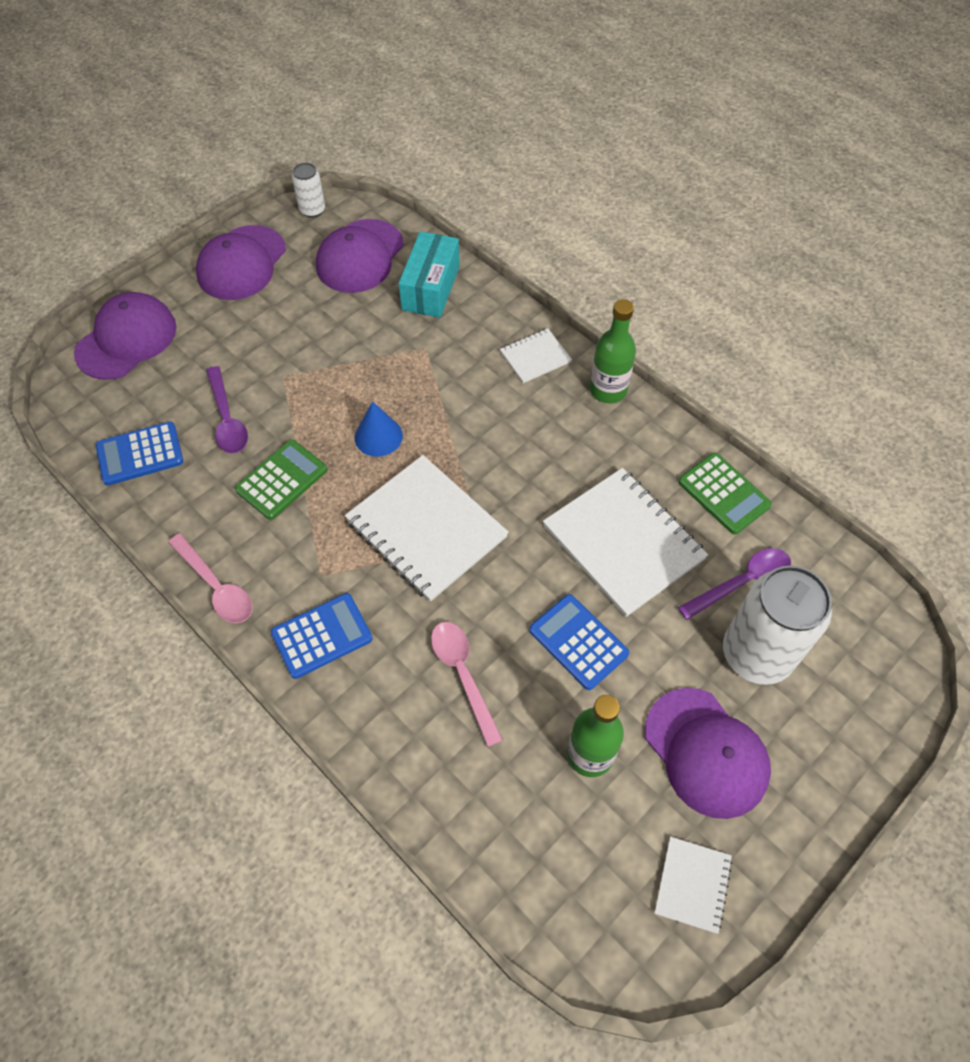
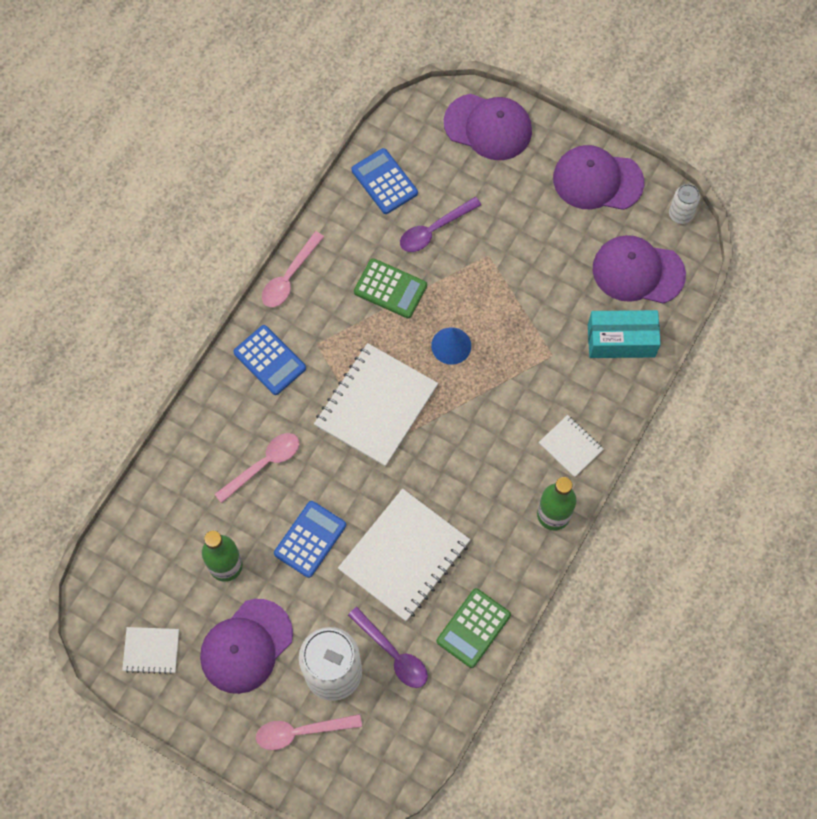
camera: 75 degrees right, 10 degrees up
(828, 709) = (301, 731): none -> pink spoon

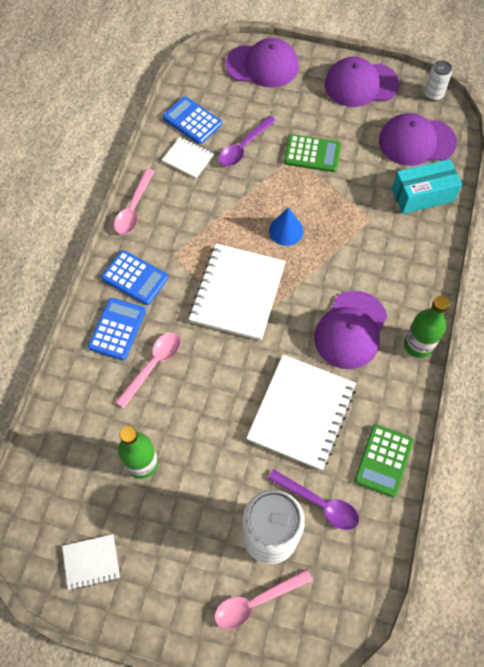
camera: 15 degrees left, 5 degrees down
(246, 646) = (181, 533): purple cap -> purple cap (350, 330)
(310, 539) = (213, 420): blue calculator -> blue calculator (117, 329)
(390, 289) = (221, 199): green calculator -> green calculator (312, 154)
(570, 447) = (412, 286): white notebook -> white notebook (188, 158)

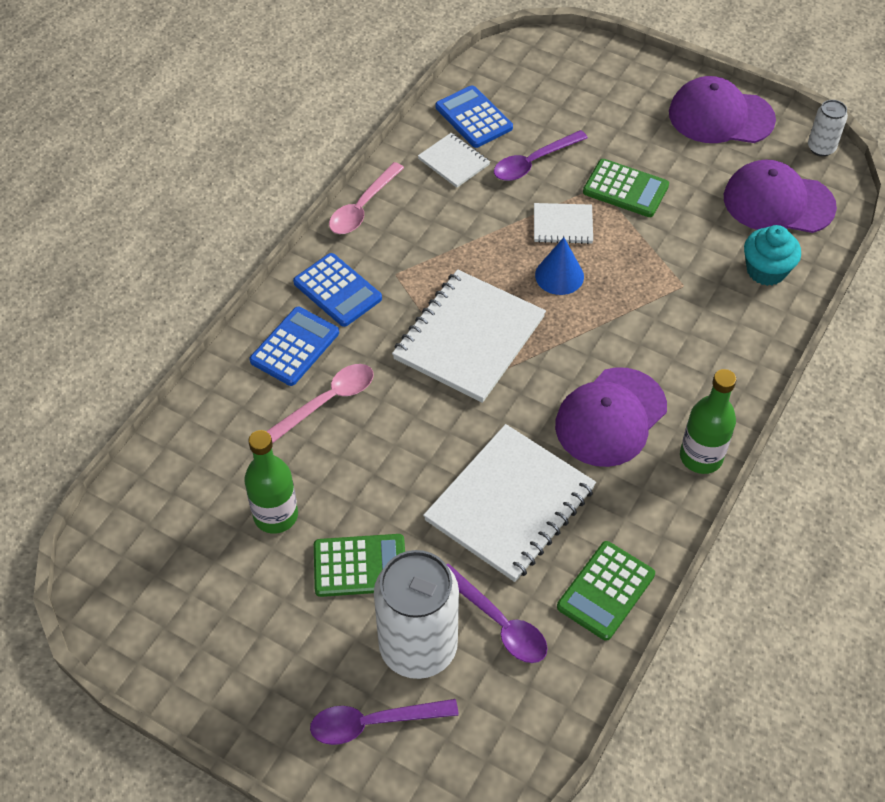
camera: 15 degrees right, 10 degrees down
(91, 562) = (171, 618): white notebook -> white notebook (562, 225)
(212, 486) = (360, 566): none -> green calculator
(256, 601) = (373, 723): pink spoon -> purple spoon
(262, 65) = (590, 68): purple cap -> none
(422, 195) = (766, 270): turquoise box -> turquoise cupcake

